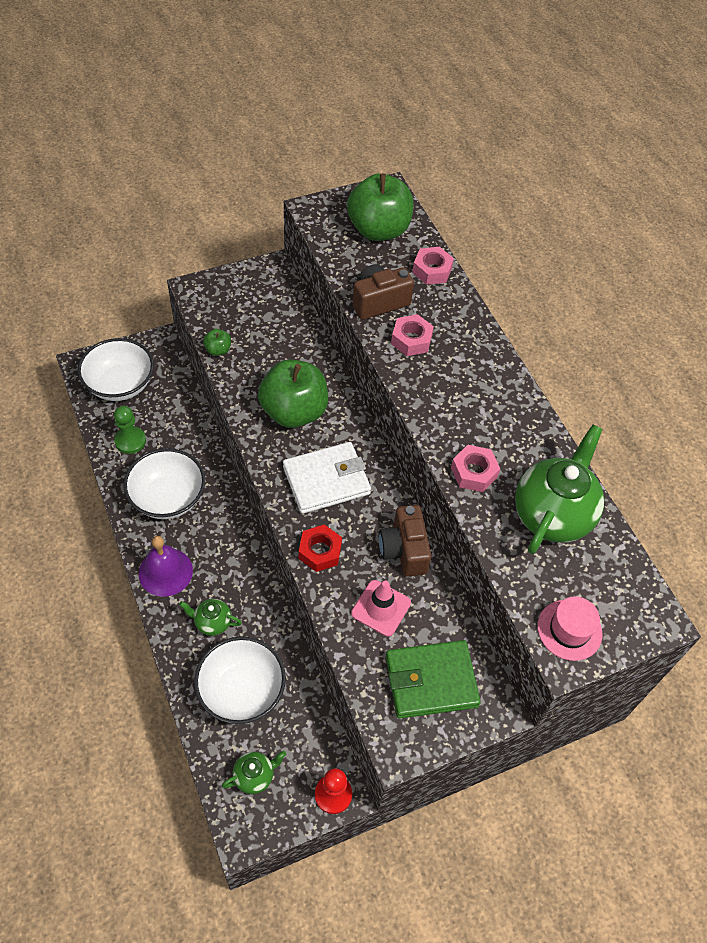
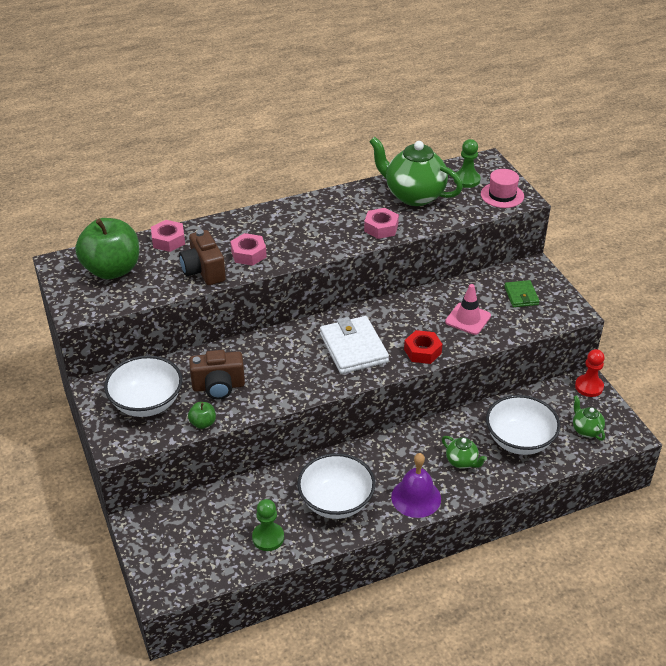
camera: 85 degrees left, 15 degrees down
(120, 384) = (192, 554): white bowl -> white bowl (146, 403)
(212, 622) = (462, 462): green teapot -> green teapot turned 60 degrees counterclockwise
(294, 411) = (280, 369): green apple -> none
(404, 550) = (416, 306): brown camera -> brown camera (218, 386)
(431, 681) = (521, 296): green wallet -> green wallet, size x0.56
(602, 585) = (466, 180): none -> green pawn

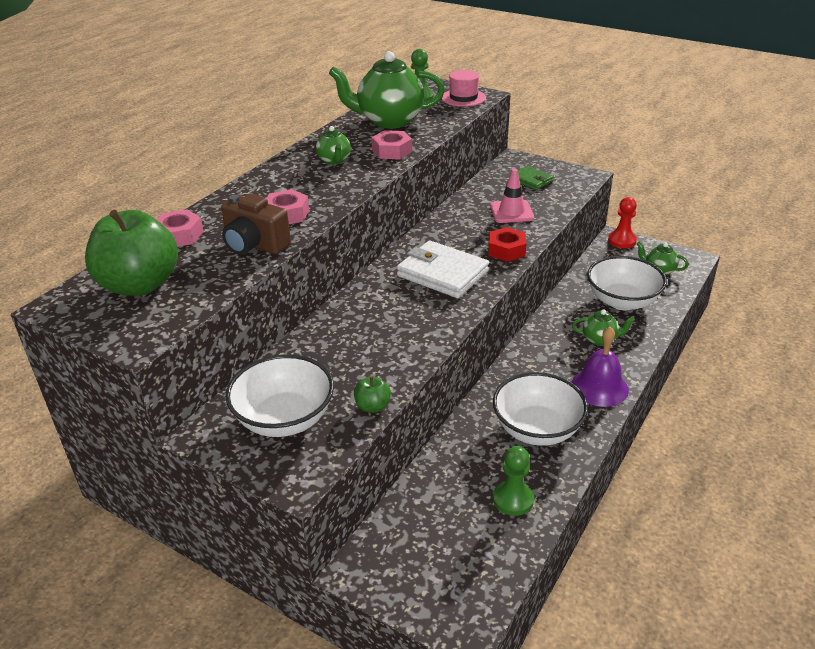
camera: 35 degrees left, 5 degrees down
(218, 386) = (349, 365): brown camera -> none
(330, 219) = (334, 160): none -> green teapot

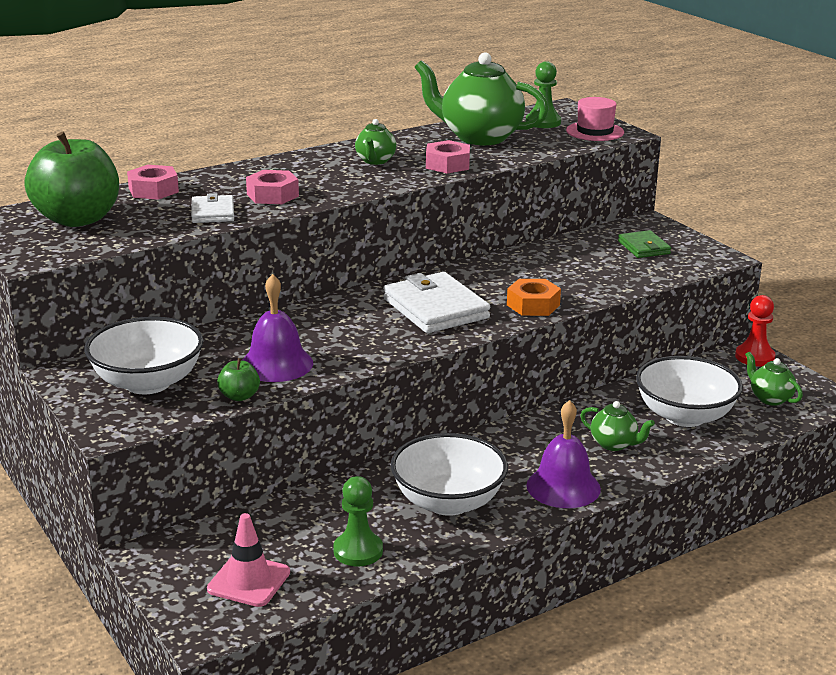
camera: 25 degrees right, 10 degrees down
(254, 245) = (213, 213): brown camera -> white wallet
(372, 364) = (276, 364): none -> purple bell
(506, 250) = (533, 305): red nut -> orange nut
(511, 212) = (582, 272): pink traffic cone -> pink traffic cone (249, 581)

